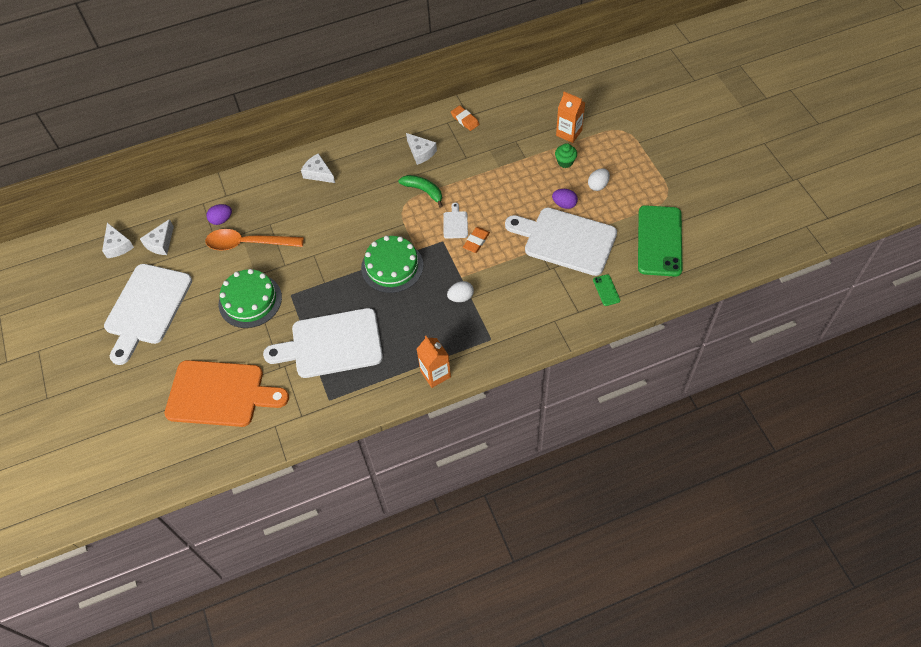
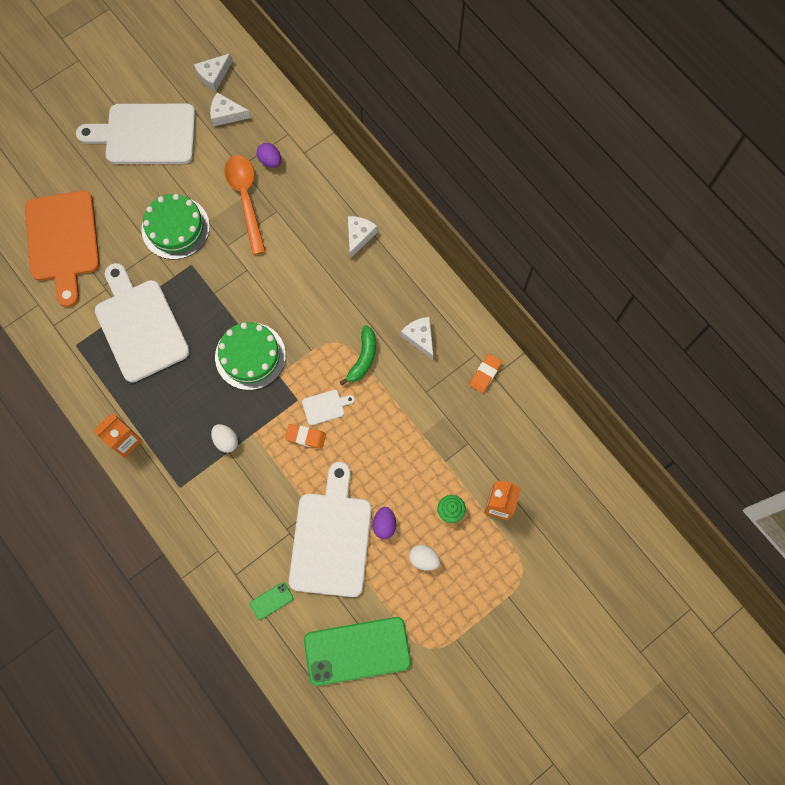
camera: 70 degrees right, 15 degrees up
(421, 152) = (420, 338): white cheese -> white cheese turned 120 degrees clockwise

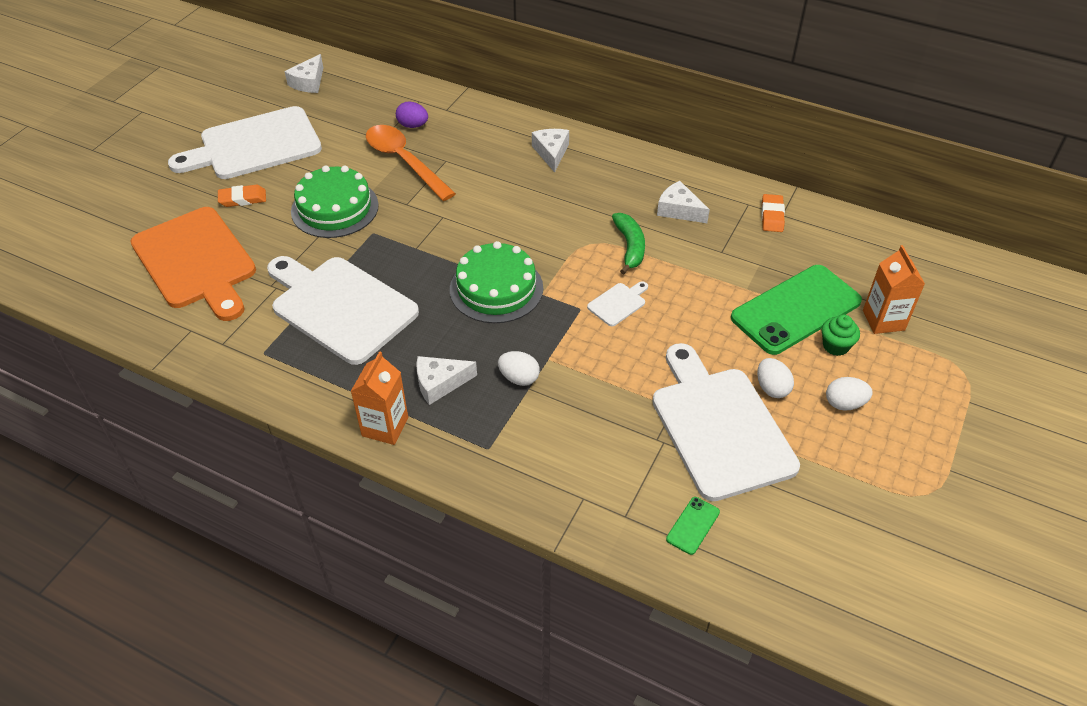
camera: 25 degrees left, 25 degrees down
(226, 114) = (341, 105): white cheese -> white cheese (440, 383)
(305, 437) = (615, 339): orange eraser -> orange eraser (243, 199)
(357, 651) = (844, 535): green phone -> green phone (796, 309)
(384, 525) = (771, 388): purple egg -> white egg

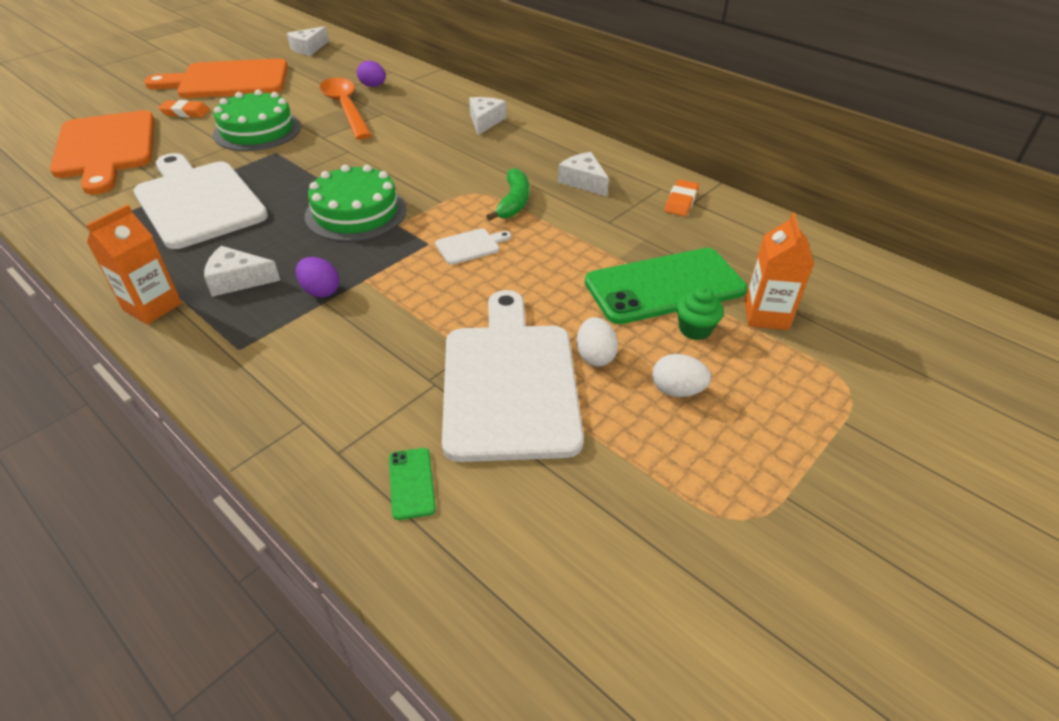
camera: 15 degrees right, 5 degrees down
(255, 145) = (228, 80): white cutting board -> orange cutting board
(519, 378) = (320, 291): white egg -> purple egg
(693, 525) = (411, 483): green phone -> green phone turned 60 degrees counterclockwise

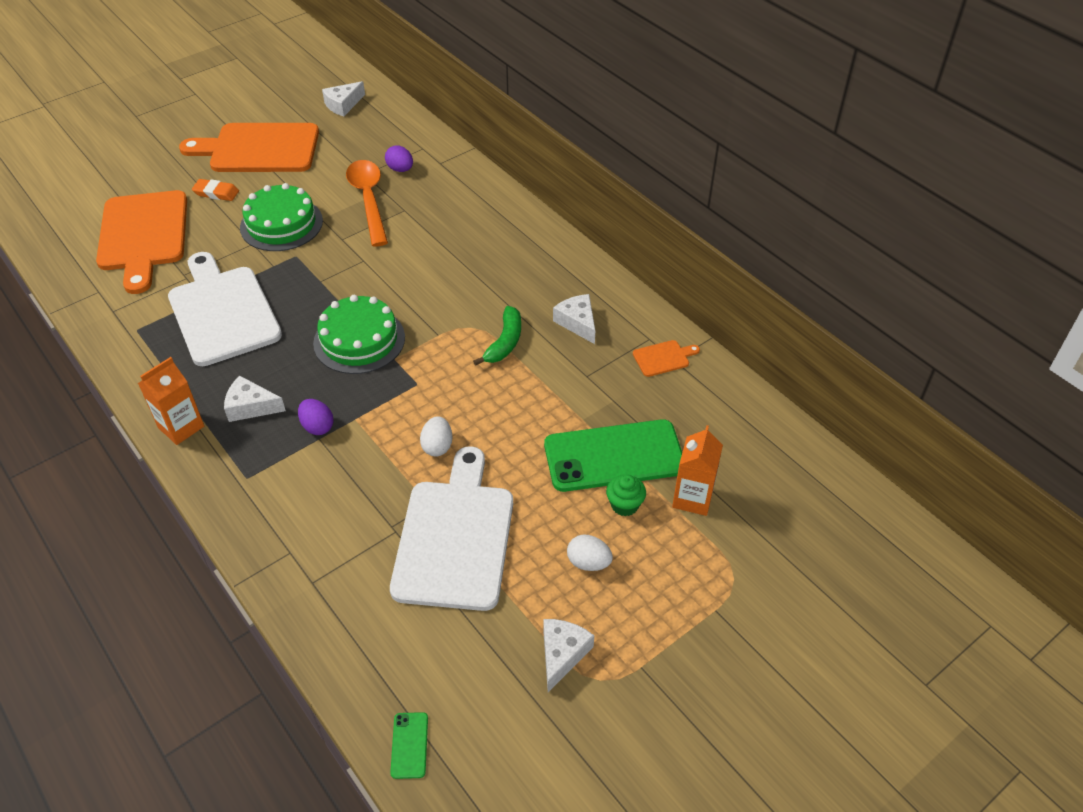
camera: 10 degrees right, 5 degrees up
(411, 483) = (362, 615): green phone -> green phone (409, 745)
(470, 246) = (453, 391): white cutting board -> none
(485, 121) = (502, 231): white cheese -> white cheese (562, 654)
(595, 356) = (531, 521): white egg -> white egg (437, 446)
(681, 201) = (663, 358): orange eraser -> orange cutting board

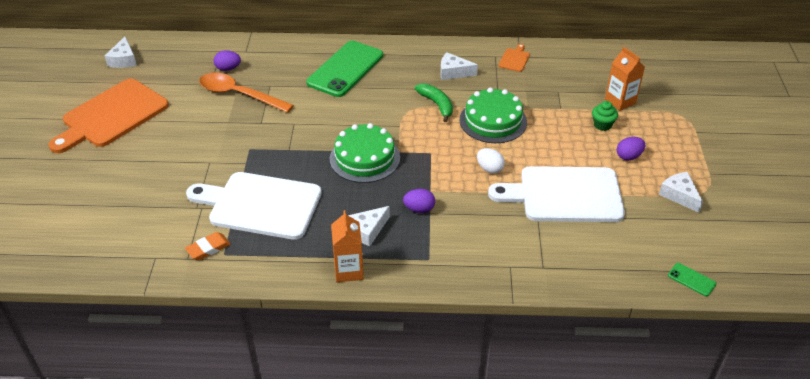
camera: 50 degrees left, 5 degrees down
(143, 235) = (124, 209): orange cutting board -> none
(216, 193) = (130, 155): orange eraser -> orange eraser (208, 248)
(281, 224) = (208, 141): green cake -> green cake (493, 121)
(455, 537) = (565, 195): white cutting board -> white cutting board turned 45 degrees counterclockwise
(588, 562) = (628, 156): white egg -> purple egg
(614, 456) = (565, 111): green phone -> green phone (345, 69)

